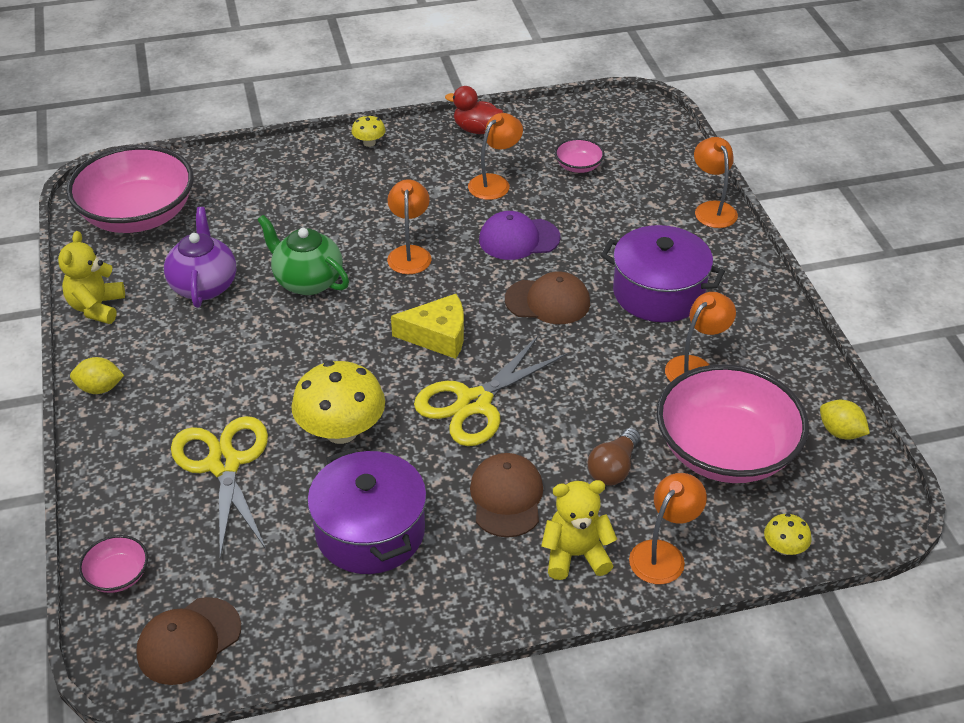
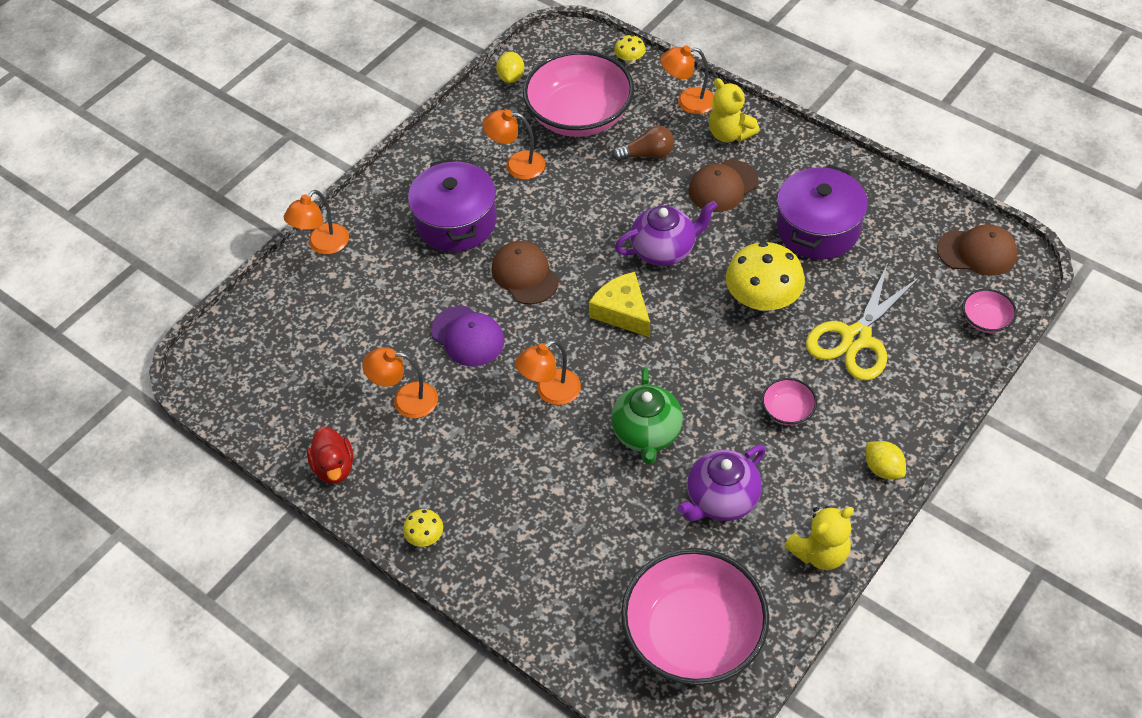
camera: 125 degrees left, 10 degrees up
(474, 403) = (664, 250): yellow scissors -> purple teapot
(578, 166) = (332, 359): pink bowl -> pink bowl (787, 410)

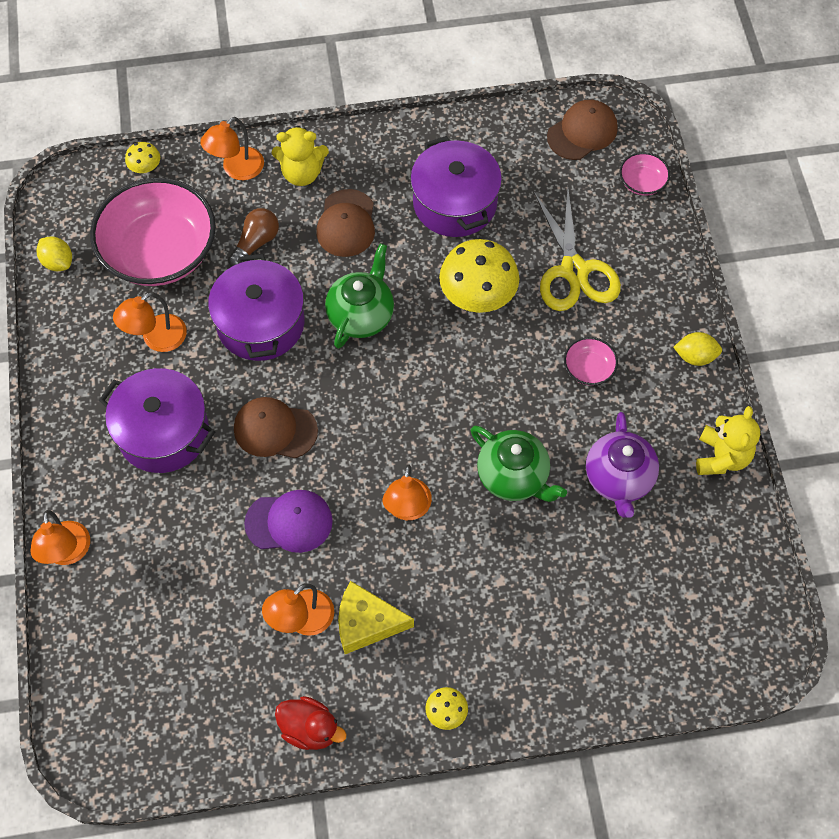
camera: 50 degrees left, 10 degrees up
(592, 205) = (260, 323): none -> purple pot
(622, 311) = (387, 394): yellow cheese -> yellow cheese (366, 623)
(664, 250) = (361, 315): purple teapot -> green teapot
(693, 634) = (708, 596): pink bowl -> none

